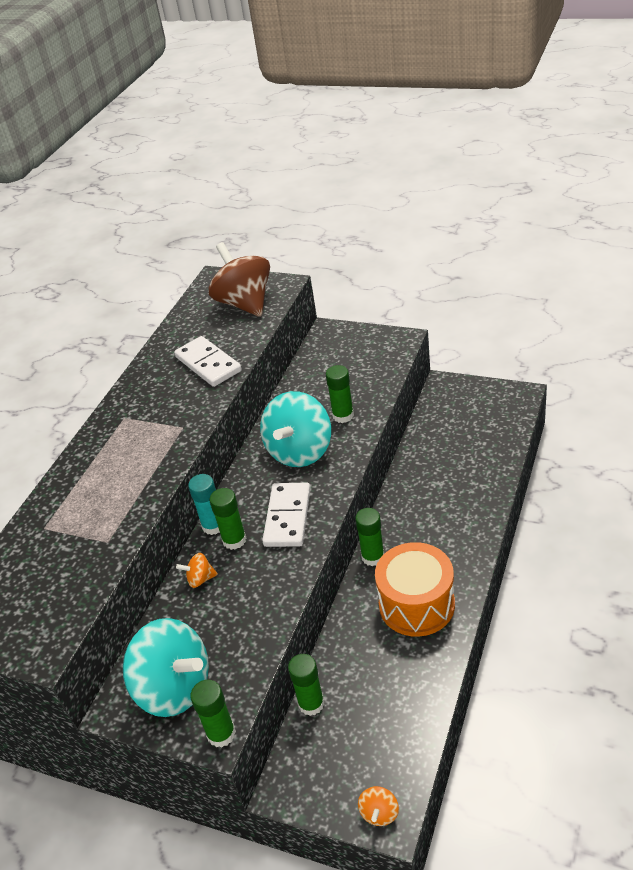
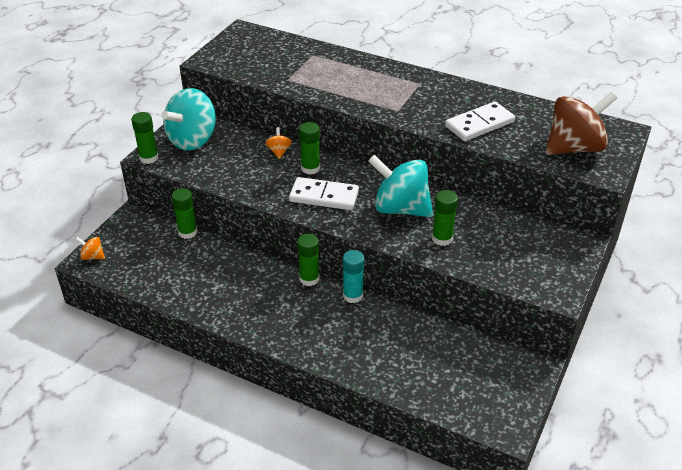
camera: 90 degrees right, 0 degrees up
(213, 525) = (329, 159): turquoise glue stick -> turquoise glue stick (353, 295)
(416, 604) = (250, 298): orange drum -> none

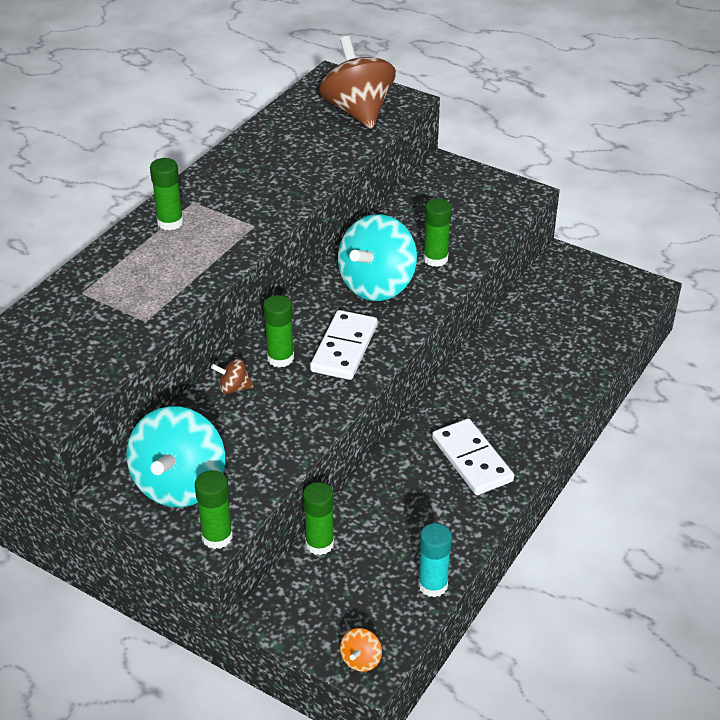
camera: 85 degrees left, 0 degrees up
(192, 140) = (180, 484): turquoise spinning top -> turquoise spinning top turned 60 degrees clockwise
(279, 151) = (234, 388): orange spinning top -> brown spinning top
(309, 279) = (428, 417): green glue stick -> green glue stick (170, 222)
(353, 295) = (460, 380): turquoise glue stick -> turquoise glue stick (433, 585)
(479, 124) = (299, 167): white domino -> white domino (471, 460)

